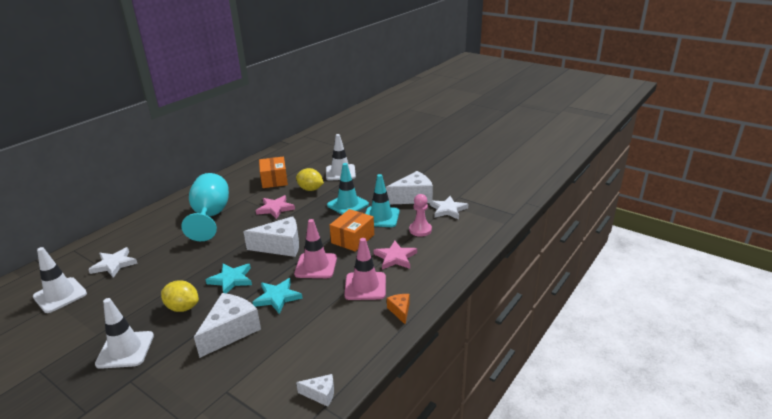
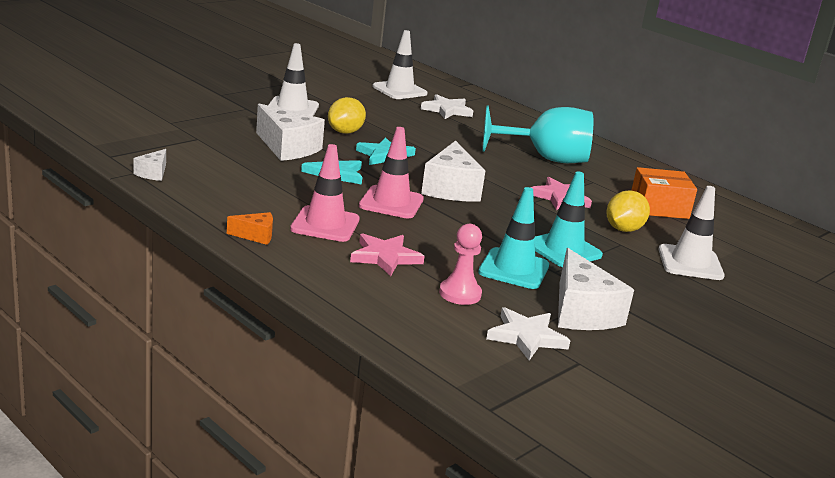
camera: 95 degrees right, 5 degrees down
(353, 239) = (452, 236): orange box -> none

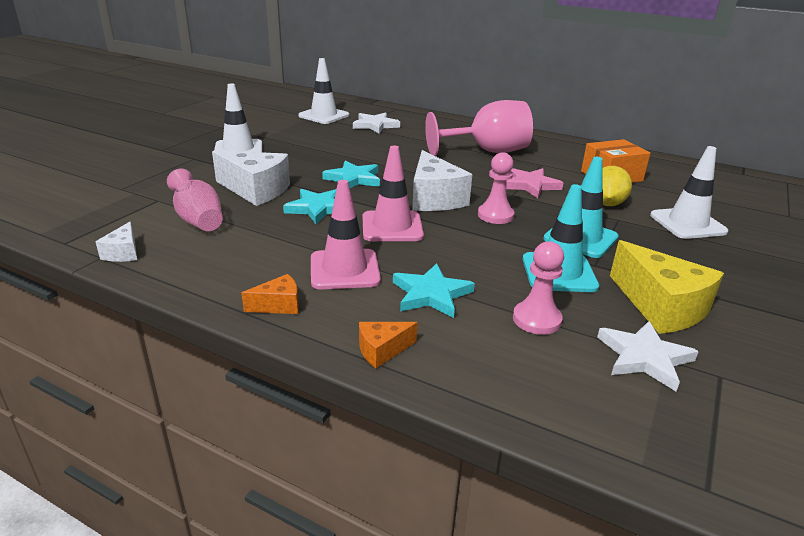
camera: 15 degrees left, 5 degrees up
(224, 161) = (198, 220): none -> pink vase
(316, 281) = (382, 350): none -> orange cheese
(345, 132) = (301, 163): yellow lemon -> none
(385, 257) = (431, 294): pink star -> turquoise star
(498, 215) = (495, 215): none -> pink pawn
(546, 158) = (487, 151): turquoise goblet -> pink goblet
(581, 312) = (661, 307): white cheese -> yellow cheese

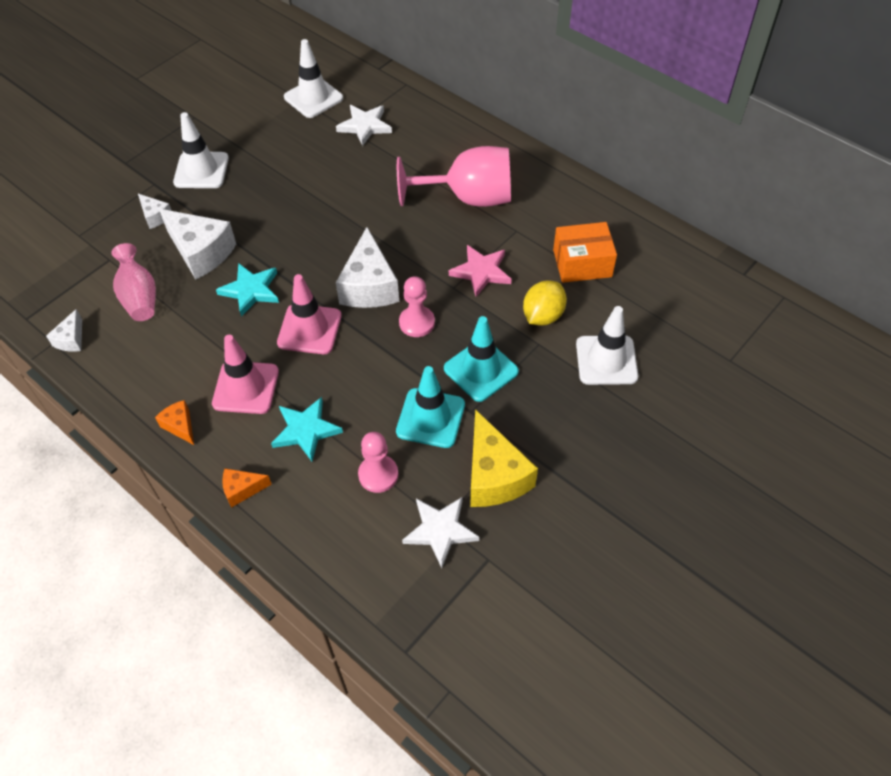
camera: 15 degrees right, 25 degrees up
(201, 174) = (155, 216): none -> white cheese
(278, 305) = (180, 426): orange cheese -> orange cheese turned 120 degrees counterclockwise
(353, 179) = (302, 240): turquoise star -> none

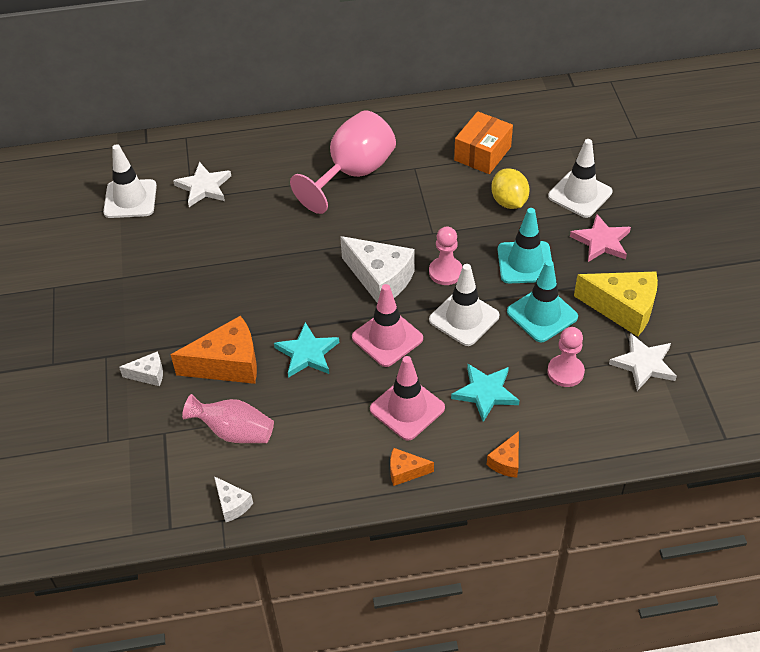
camera: 50 degrees left, 5 degrees down
(201, 170) = (129, 315): white traffic cone -> white traffic cone (464, 318)
(201, 252) = (227, 364): white cheese -> orange cheese
(481, 272) = (434, 209): pink star -> pink star (601, 241)

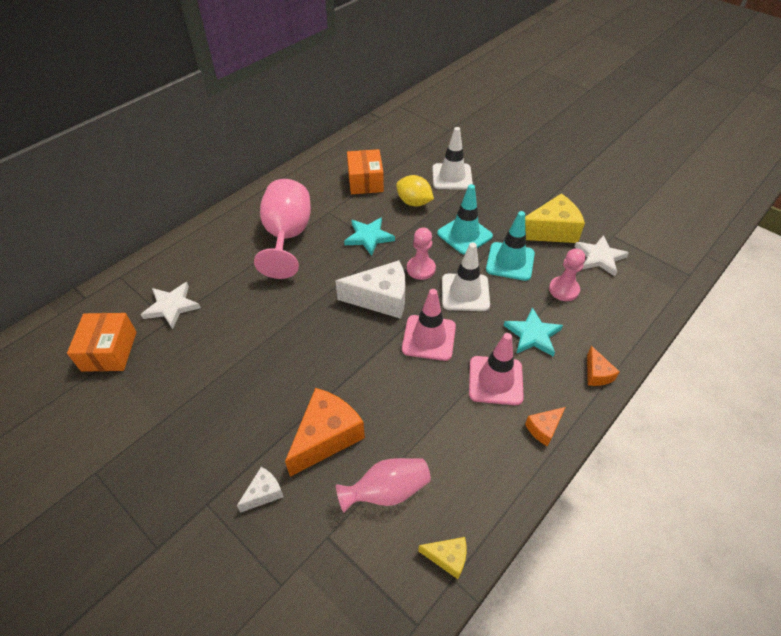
camera: 40 degrees left, 0 degrees up
(130, 199) = (109, 351): white traffic cone -> orange box
(232, 504) = (447, 558): white cheese -> yellow cheese
(307, 353) = (382, 386): turquoise star -> turquoise star (369, 237)
(601, 241) = (495, 198): pink star -> none

